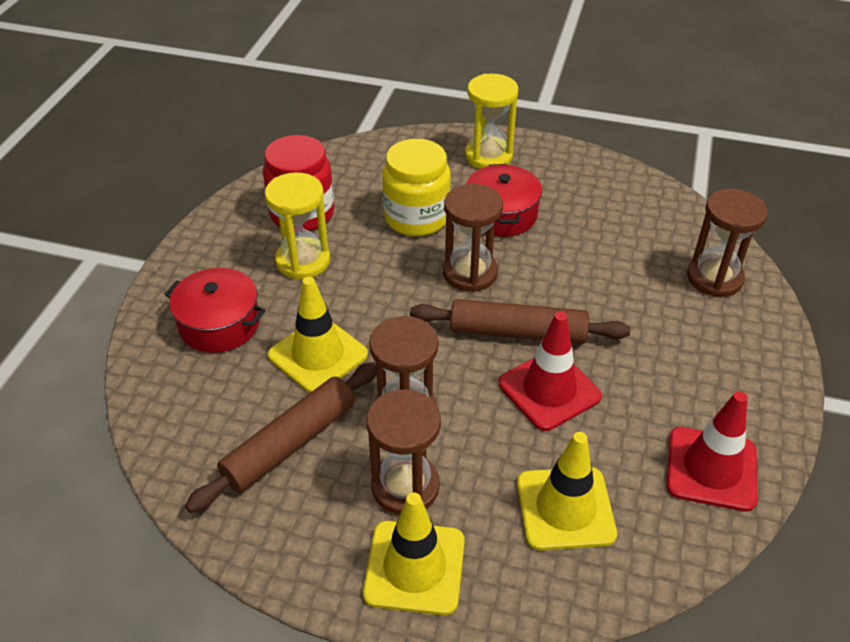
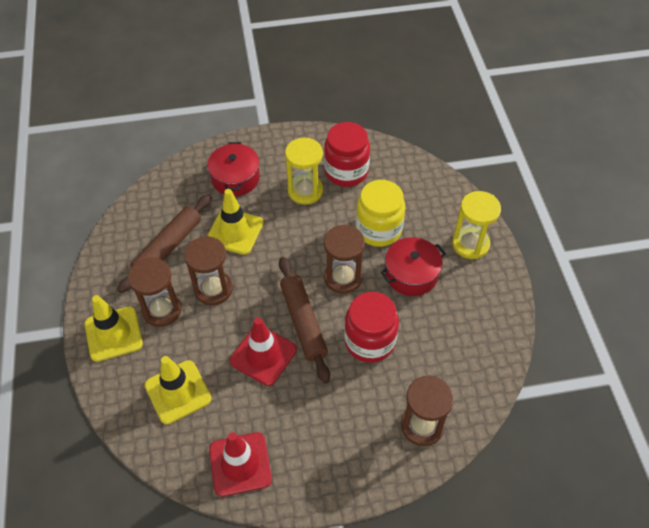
camera: 65 degrees right, 10 degrees up
(290, 443) = (168, 247): brown rolling pin -> brown rolling pin turned 75 degrees counterclockwise
(579, 281) = (369, 341): none -> red jar

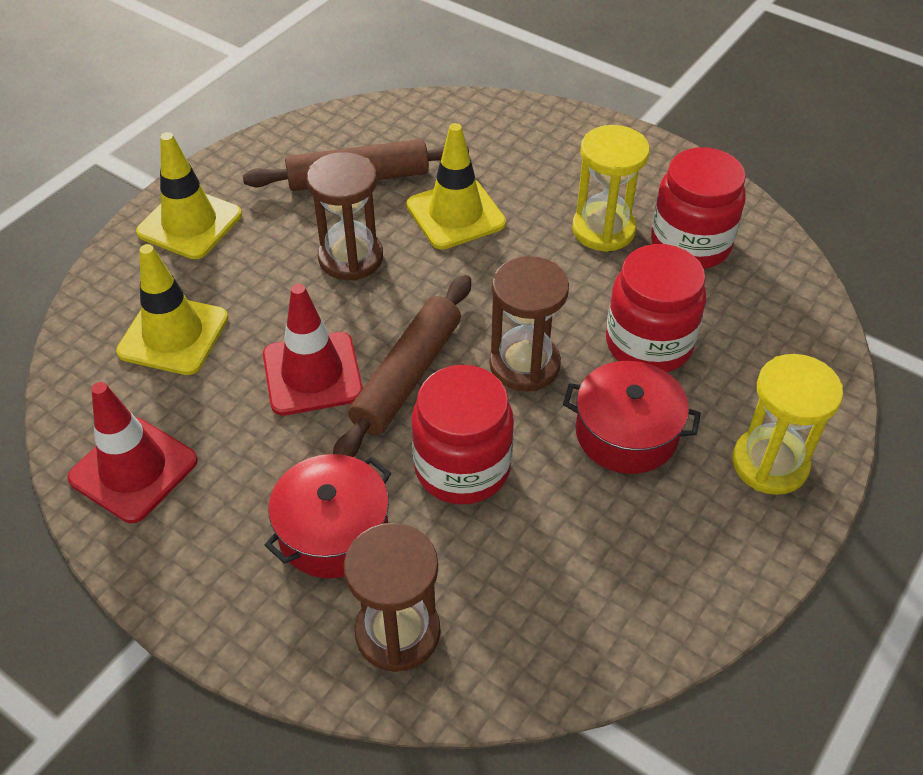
camera: 45 degrees right, 5 degrees down
(162, 310) = (268, 237): brown hourglass -> none
(235, 178) = (531, 157): red pot -> red pot (333, 531)
(378, 229) = (648, 344): yellow jar -> red jar

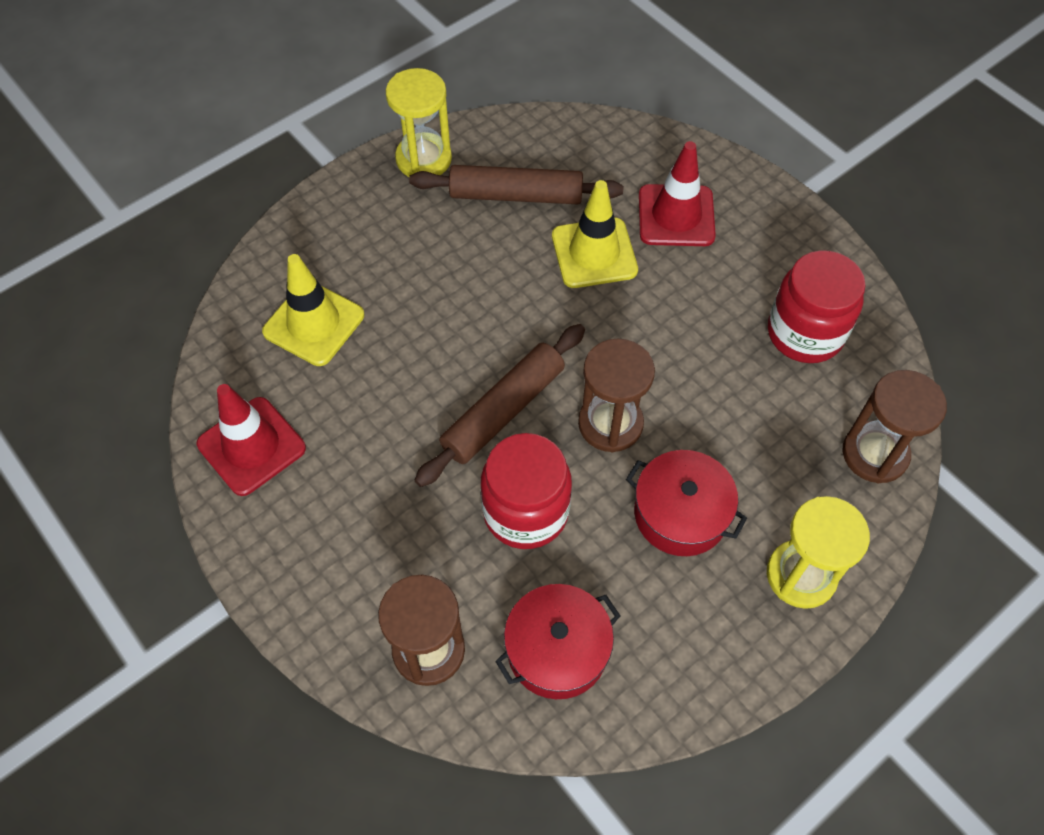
camera: 15 degrees right, 10 degrees up
(189, 223) = (354, 212): yellow traffic cone -> none
(312, 374) = (422, 389): red traffic cone -> red traffic cone (676, 216)
(333, 531) = (400, 544): red pot -> red pot (557, 650)
(350, 258) = (486, 279): brown hourglass -> brown hourglass (875, 454)
(603, 230) = (727, 299): yellow hourglass -> yellow hourglass (423, 159)
(648, 344) = (730, 429): red jar -> none

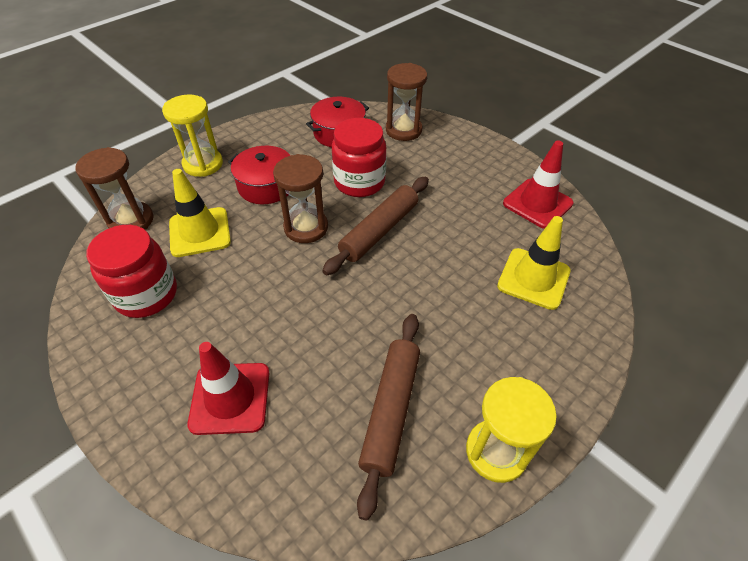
camera: 175 degrees right, 10 degrees down
(516, 195) = (390, 411): brown rolling pin -> brown rolling pin turned 75 degrees counterclockwise
(594, 253) = (313, 352): yellow traffic cone -> yellow traffic cone (200, 232)

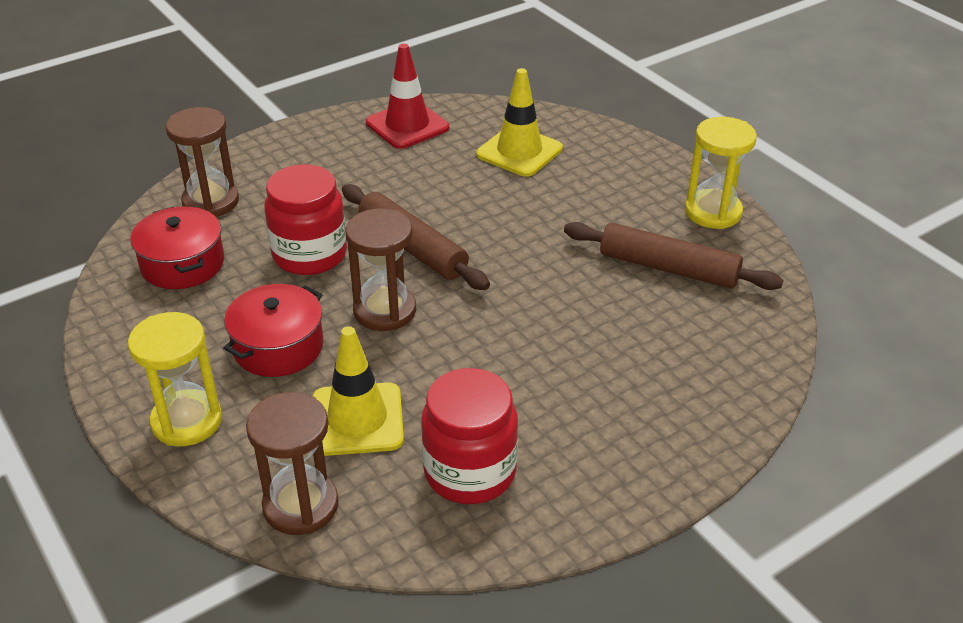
camera: 80 degrees left, 10 degrees down
(230, 398) = (644, 384): red traffic cone -> none

